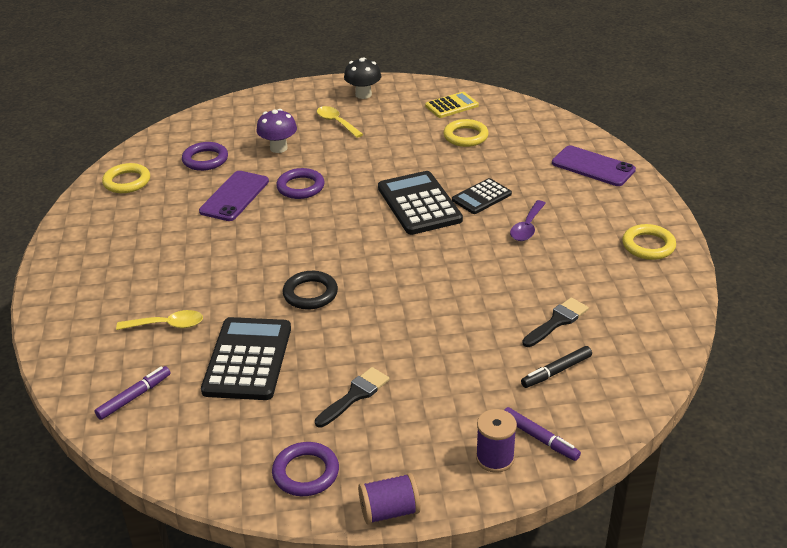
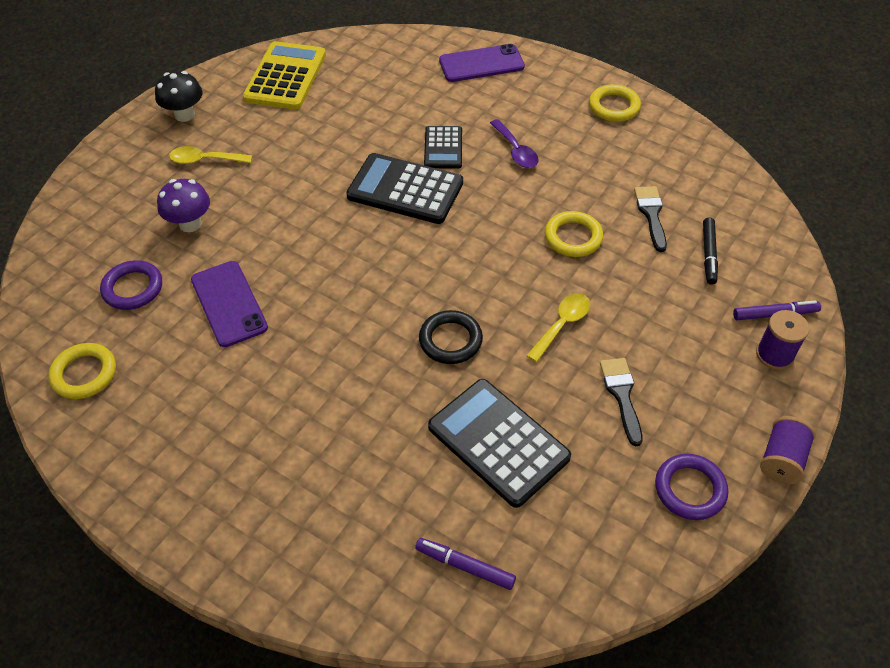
camera: 50 degrees left, 15 degrees up
(134, 397) = (465, 566): purple marker -> purple marker turned 60 degrees counterclockwise
(167, 325) = (379, 477): yellow spoon -> yellow spoon (562, 325)
(300, 187) = (277, 248): purple ring -> none
(451, 106) = (285, 77): yellow calculator -> yellow calculator, size x1.70
(465, 136) = (343, 99): yellow ring -> yellow ring (573, 237)

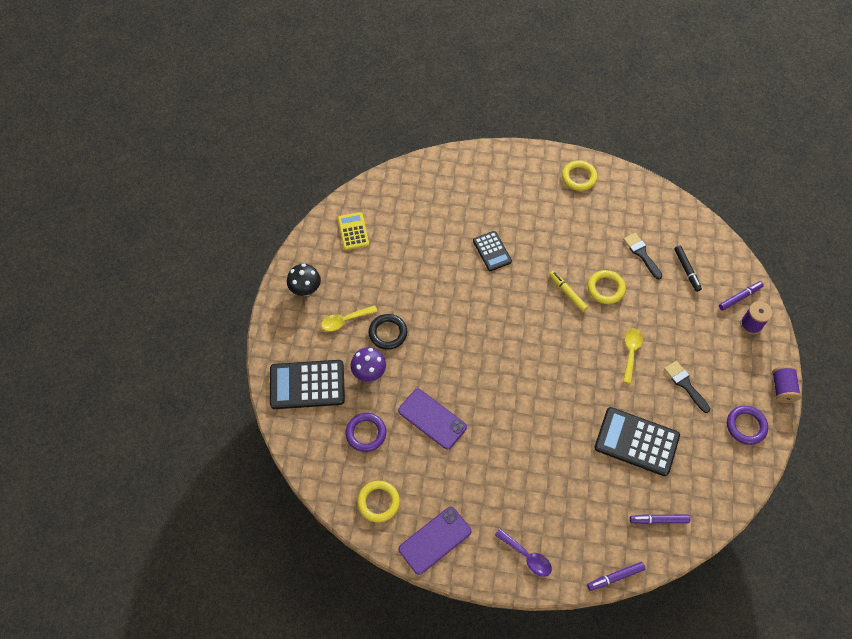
camera: 25 degrees left, 10 degrees up
(285, 77) = (353, 231): yellow calculator -> yellow calculator, size x0.59
(342, 620) = (615, 577): none -> purple marker
(405, 189) = (487, 293): black calculator -> black calculator (307, 385)
(450, 340) = (575, 389): black ring -> black ring (388, 333)
(481, 64) = (477, 172): purple phone -> purple phone (435, 540)
(514, 224) = (567, 293): none -> yellow marker
(516, 150) = (537, 236): purple spoon -> purple spoon (527, 556)

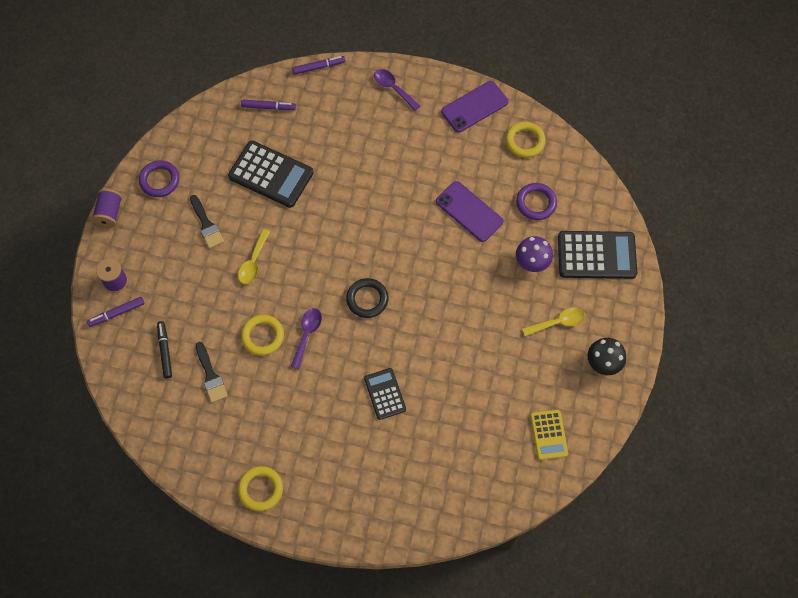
camera: 175 degrees left, 5 degrees up
(388, 333) = (511, 304): black ring -> black ring (367, 299)
(567, 293) = (307, 334): yellow marker -> purple spoon

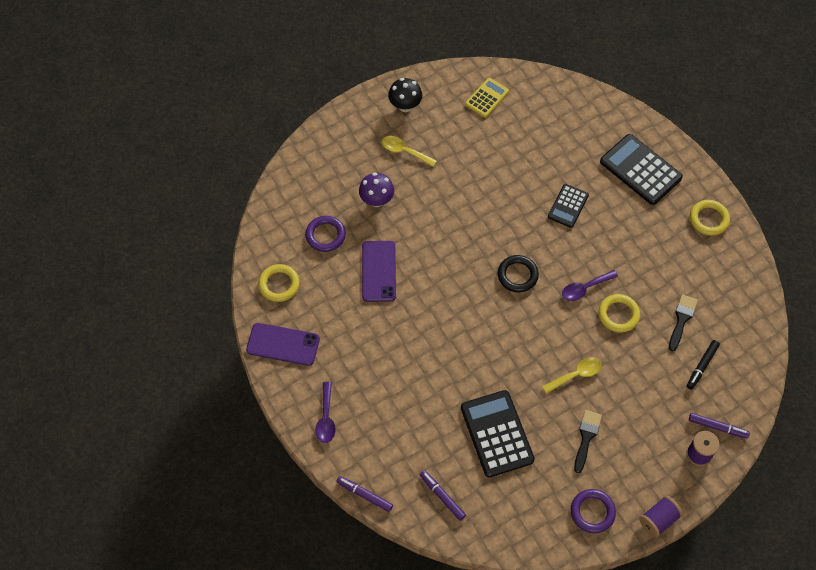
camera: 135 degrees left, 5 degrees down
(596, 255) = (328, 167): black calculator -> black calculator (640, 170)

